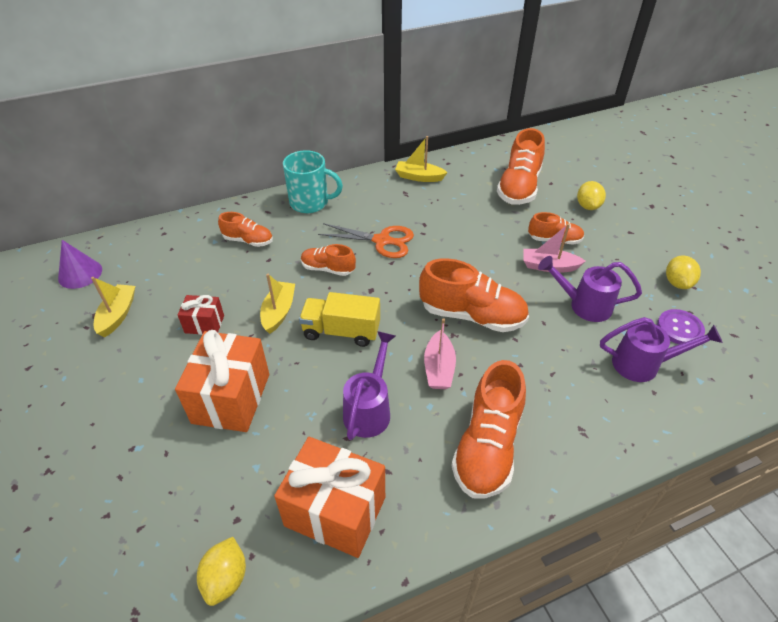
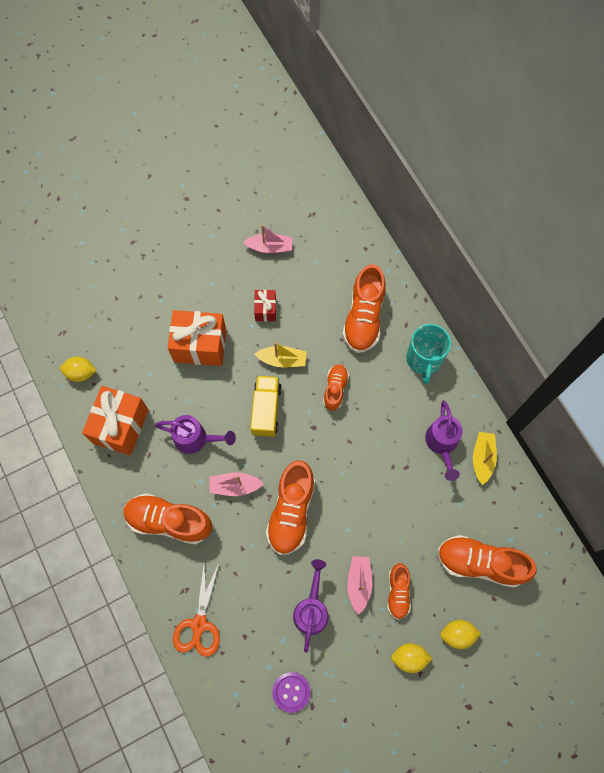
camera: 85 degrees right, 25 degrees up
(80, 274) = (310, 205): purple cone -> none
(118, 315) = (270, 247): yellow boat -> pink boat
(248, 240) = (363, 318): orange shoe -> orange shoe, size x1.76
(382, 241) = (377, 431): orange scissors -> orange scissors (199, 625)
(643, 364) = (249, 650): purple watering can -> purple watering can (442, 444)
(677, 283) = (349, 704): yellow lemon -> yellow lemon (409, 657)

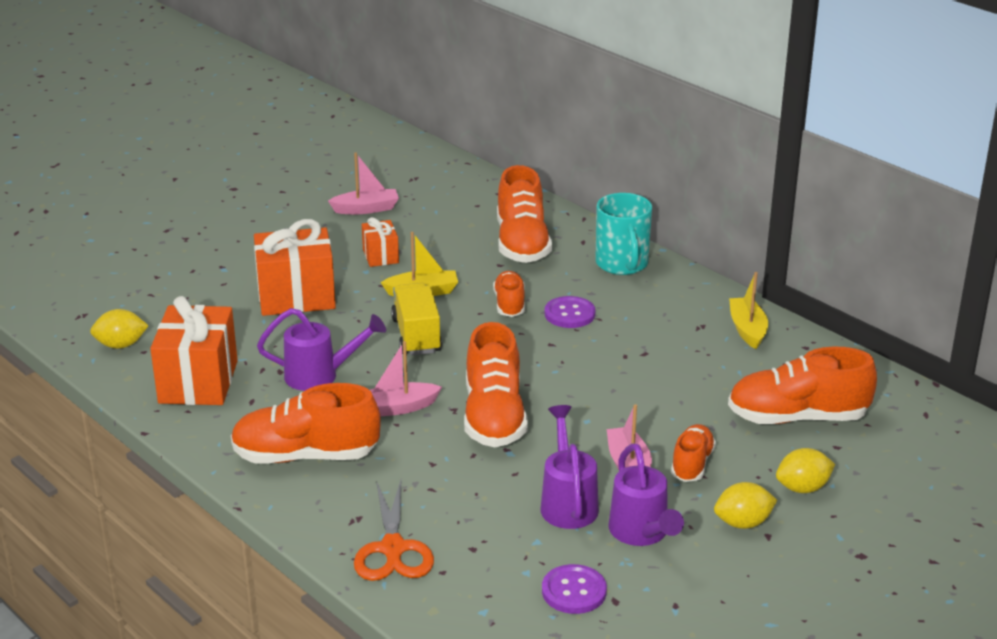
camera: 15 degrees left, 40 degrees down
(265, 309) = (380, 256): red gift -> orange gift
(371, 410) = (569, 314): none -> purple button
(398, 592) = (692, 464): orange shoe -> orange shoe turned 150 degrees counterclockwise
(442, 444) = (684, 326): purple watering can -> purple watering can (641, 533)

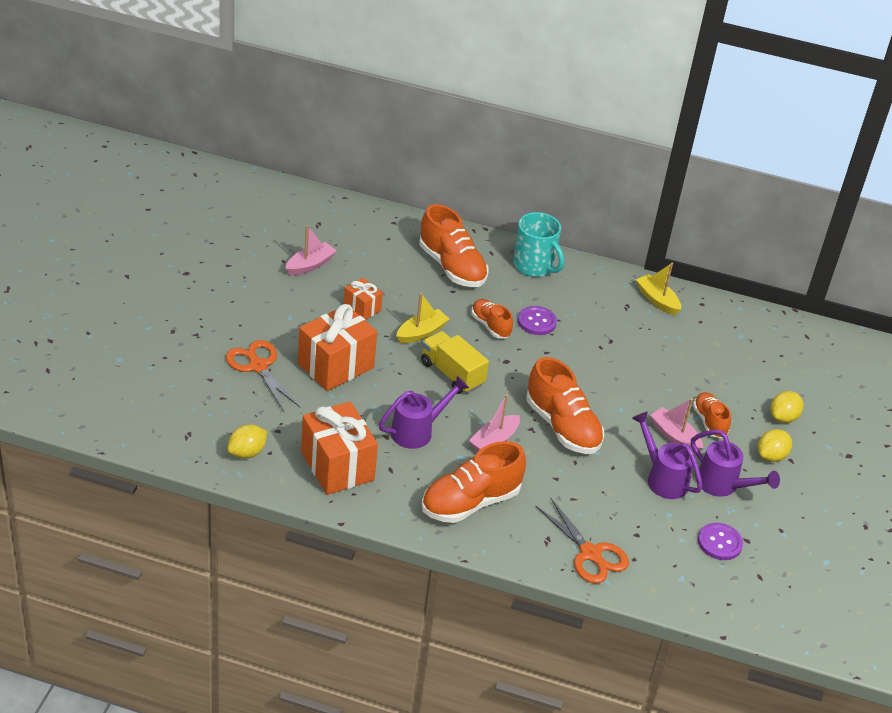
camera: 35 degrees left, 10 degrees up
(216, 277) = (258, 366): none -> orange scissors
(797, 418) = (740, 364): orange shoe -> none

